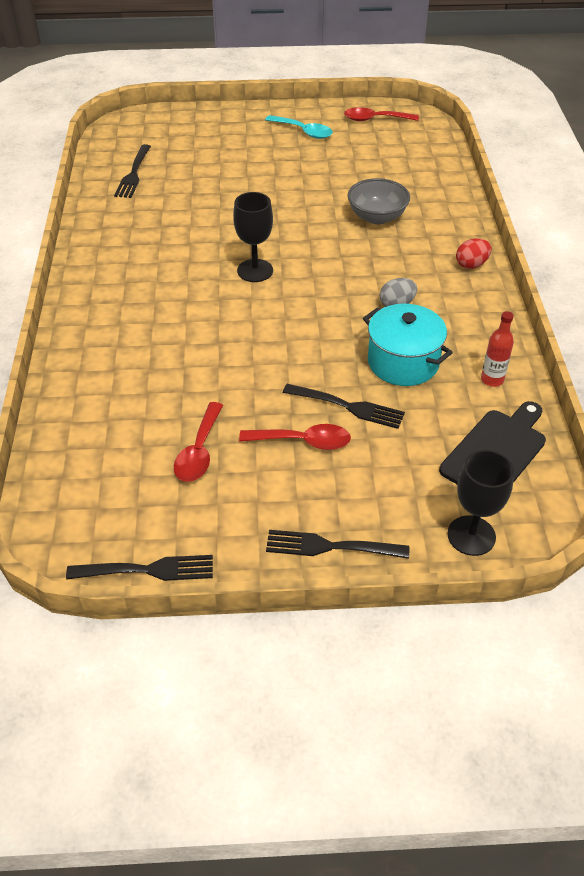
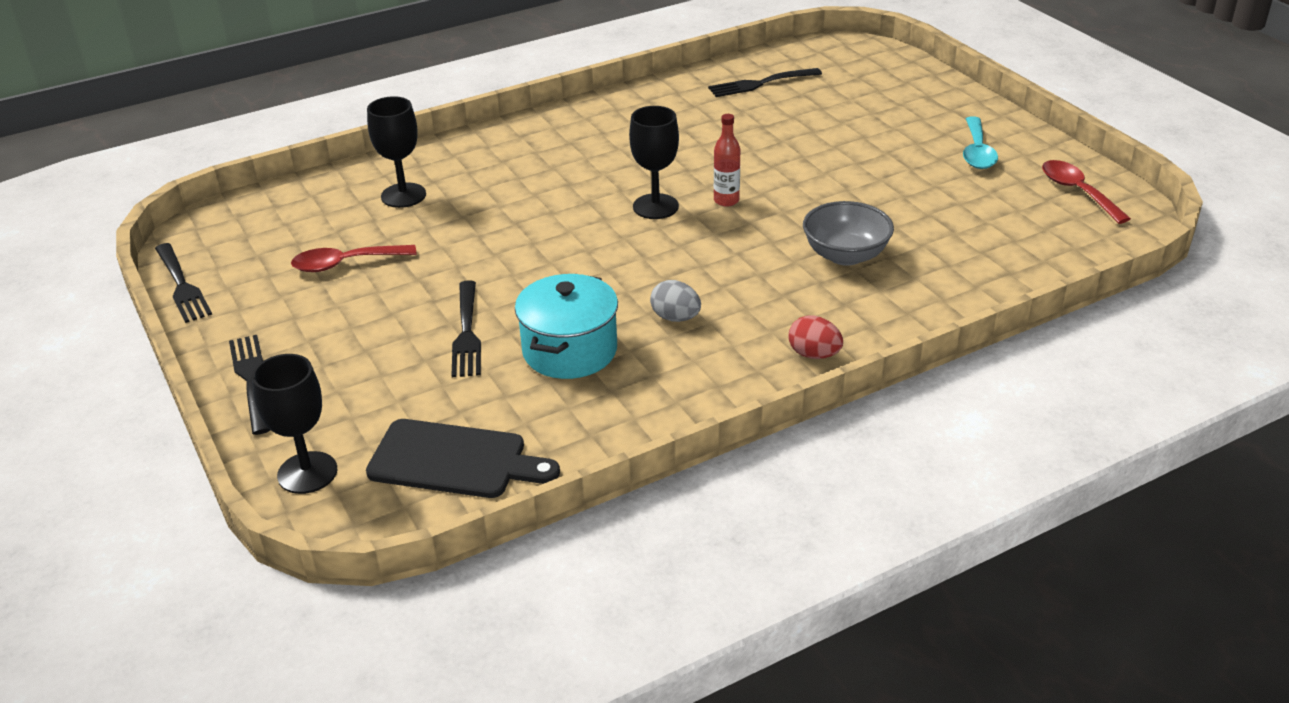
camera: 65 degrees right, 10 degrees down
(120, 392) = (403, 195): none -> black goblet
(303, 441) = (394, 320): red spoon -> none
(492, 380) = (586, 427): red bottle -> red bottle (726, 201)

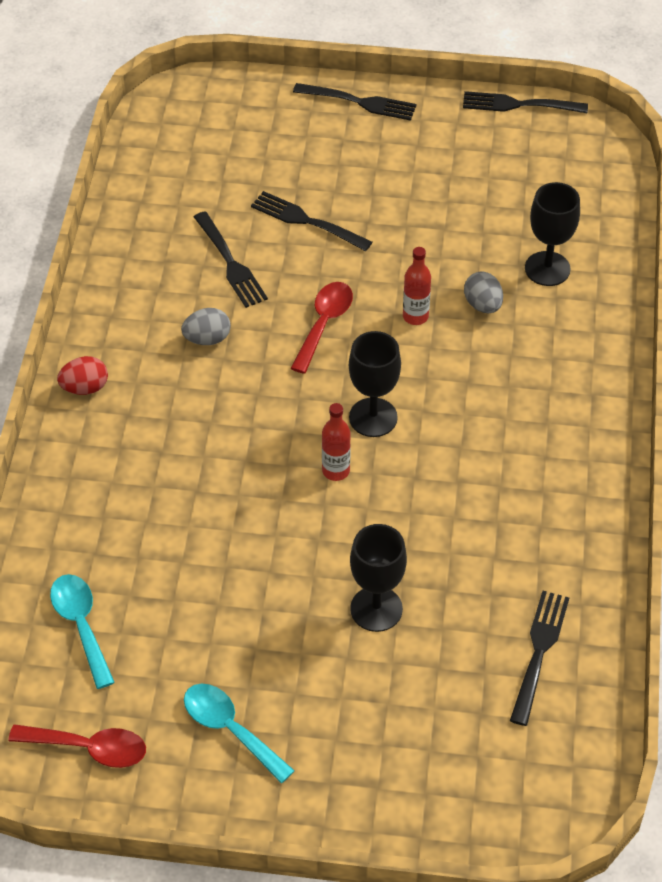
camera: 125 degrees right, 15 degrees up
(307, 473) = (235, 95): black goblet -> black goblet (376, 609)
(346, 263) = (467, 196): red spoon -> red spoon (324, 324)
(454, 460) = (177, 158): black cutting board -> none
(477, 207) = (482, 305): none -> grey egg
(526, 231) = (415, 316): none -> red bottle
(570, 351) = (230, 262): turquoise pot -> black fork
(845, 255) = (177, 494): grey bowl -> none
(1009, 239) = (81, 625): none -> turquoise spoon

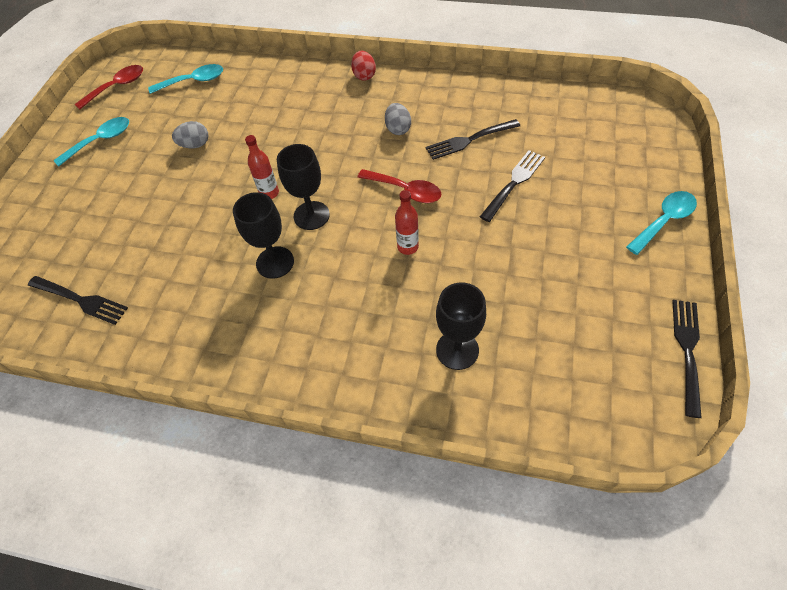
camera: 100 degrees right, 5 degrees up
(88, 748) = (117, 87): red spoon -> red spoon turned 150 degrees counterclockwise
(358, 102) = (664, 221): black fork -> turquoise spoon
(376, 609) = (152, 210): black goblet -> black goblet (275, 262)
(482, 305) = (416, 295): grey egg -> grey egg (195, 145)

